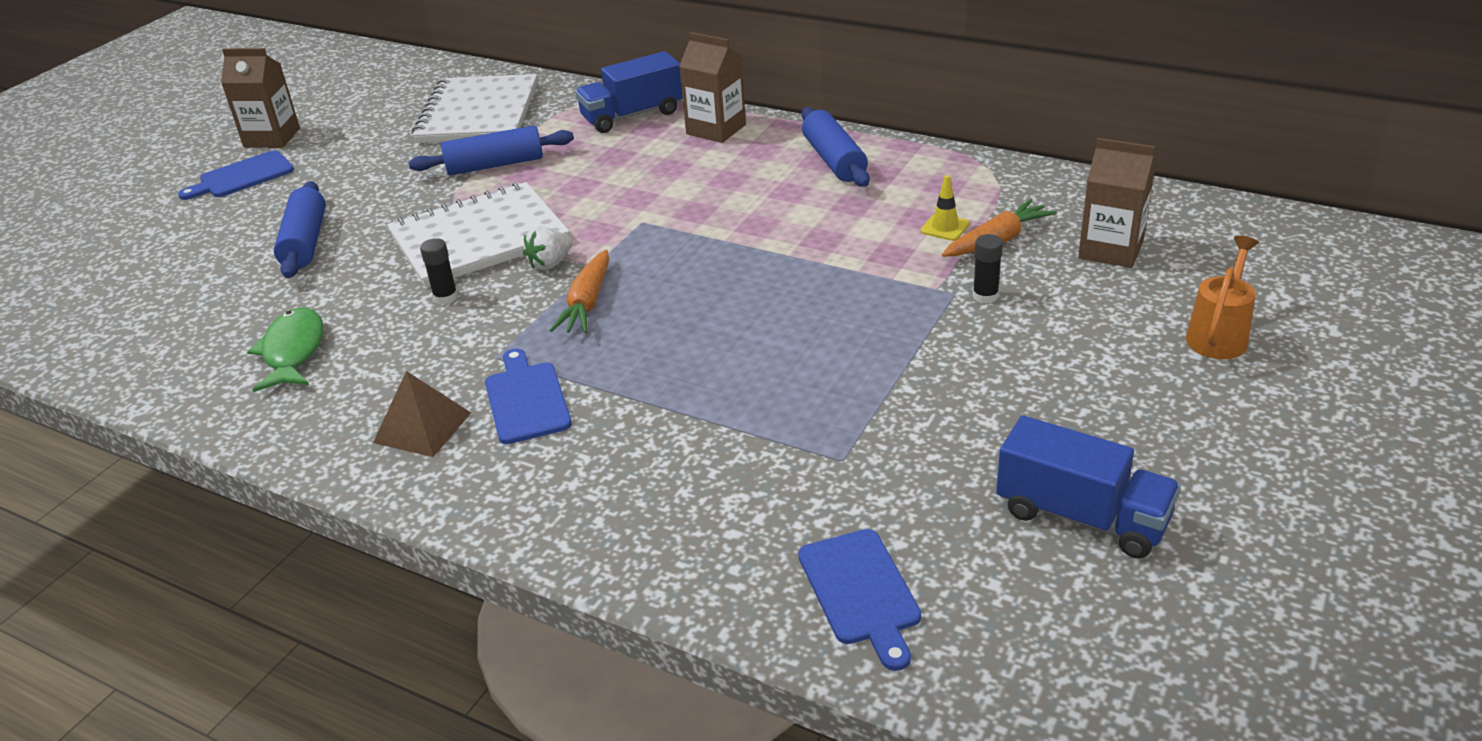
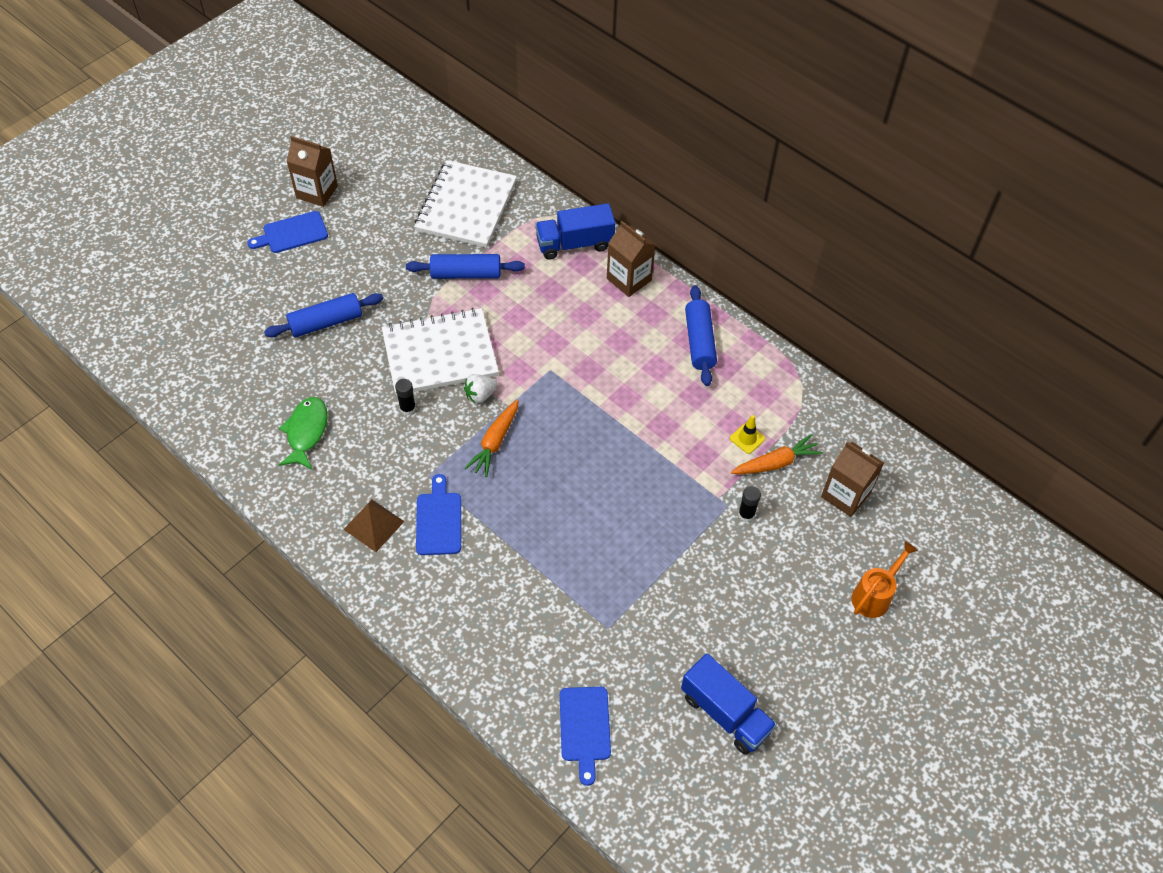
camera: 10 degrees right, 20 degrees up
(305, 242) = (326, 322): blue rolling pin -> blue rolling pin turned 60 degrees clockwise

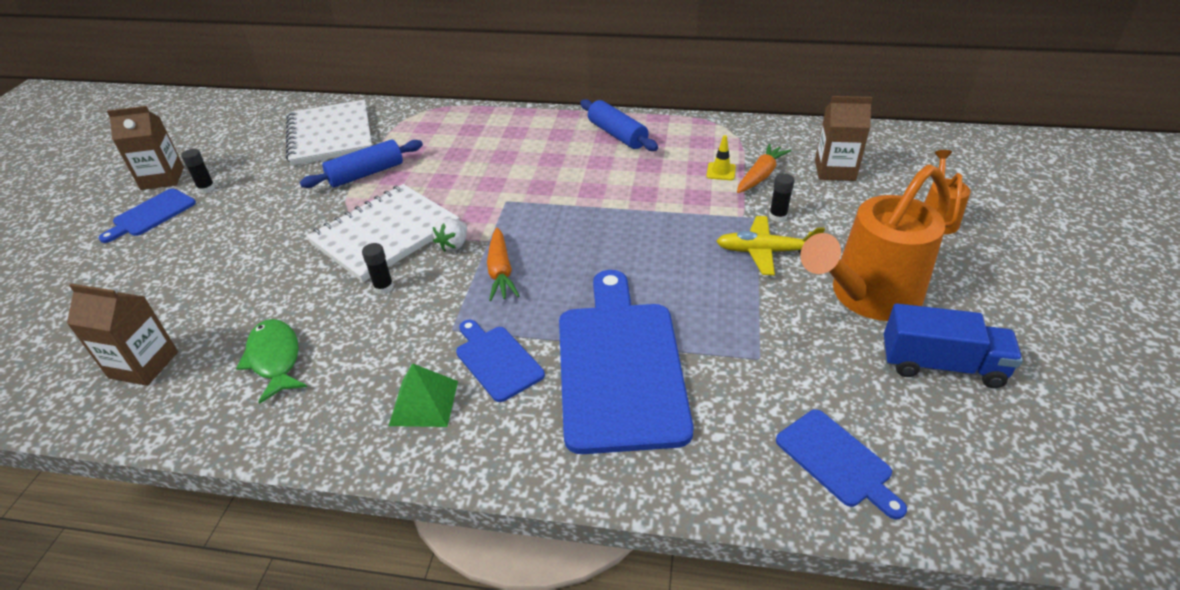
camera: 30 degrees left, 15 degrees down
(326, 322) = (237, 262): blue rolling pin -> none
(342, 223) = (206, 188): none -> black glue stick
(374, 525) = (424, 402): brown pyramid -> green pyramid
(512, 575) = (619, 366): none -> blue cutting board
(574, 244) = (453, 122): blue truck -> none
(629, 279) = (520, 124): brown carton -> brown carton (144, 365)
(701, 543) = (765, 252): none -> yellow plane
(734, 629) = (866, 297): none -> orange watering can

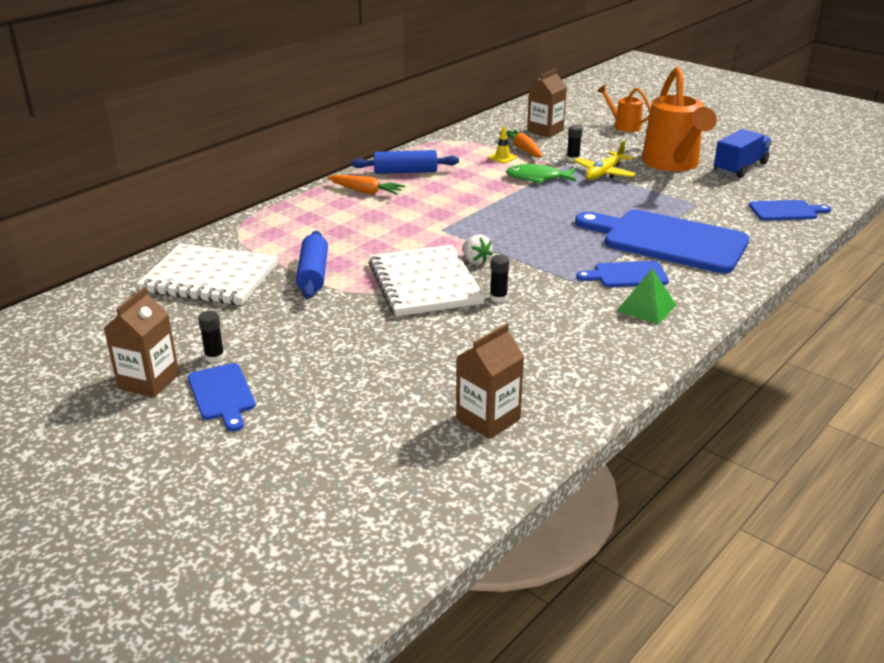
camera: 60 degrees left, 10 degrees down
(275, 359) = (543, 356): green fish -> green fish (537, 178)
(500, 271) = (530, 252): orange carrot -> orange carrot (365, 191)

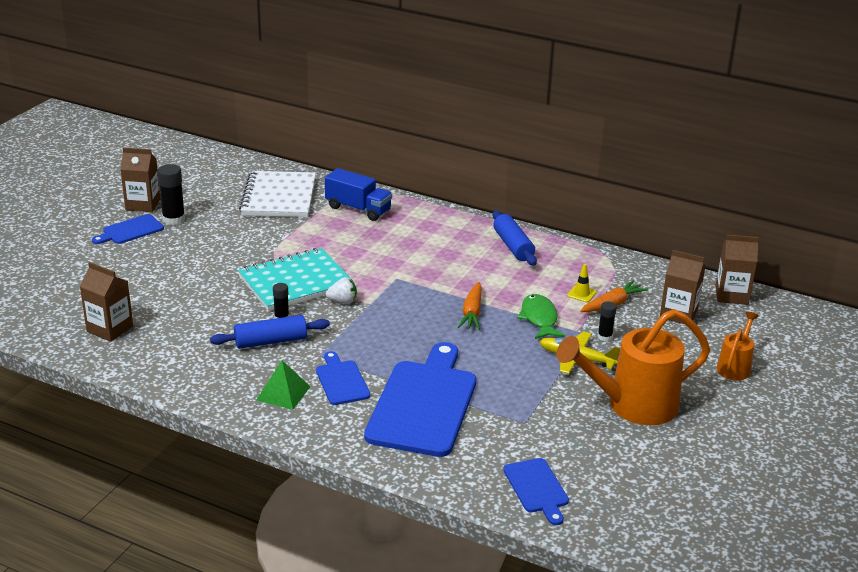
camera: 75 degrees right, 0 degrees up
(214, 357) = (174, 219): black glue stick -> black glue stick, size x1.71
(313, 274) = (296, 234): blue rolling pin -> blue rolling pin (271, 341)
(365, 191) = (458, 233): orange carrot -> orange carrot (472, 312)
(424, 284) = (295, 282): white notebook -> turquoise notebook
(475, 261) = (343, 301): white strawberry -> white strawberry turned 135 degrees counterclockwise
(523, 111) = (731, 295): none -> brown carton
(740, 167) = (653, 457): blue truck -> blue truck (358, 209)

